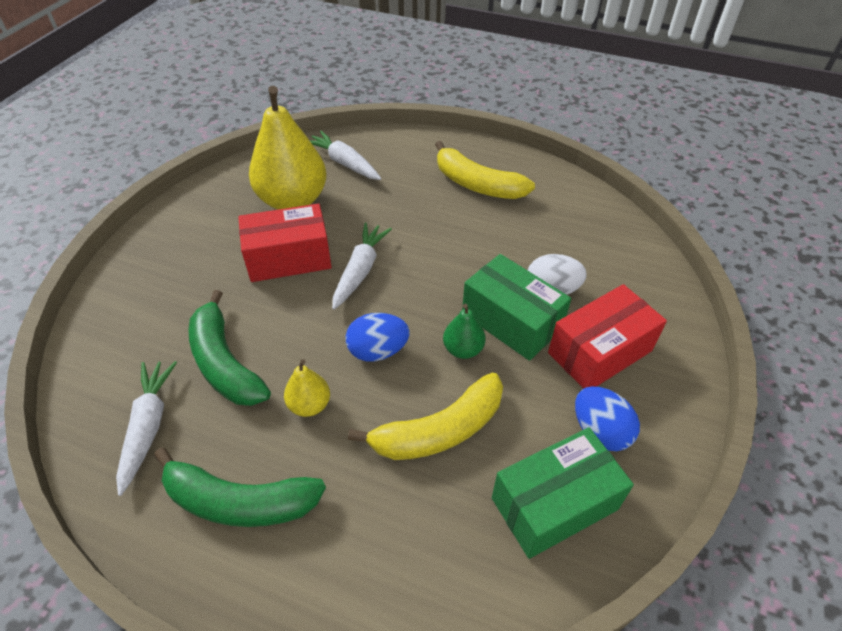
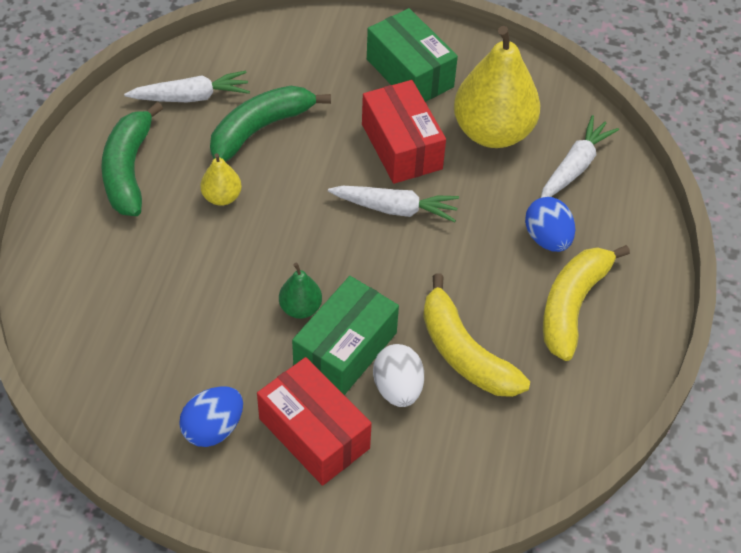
camera: 80 degrees right, 5 degrees up
(378, 351) = (289, 238): blue egg -> blue egg (547, 238)
(439, 430) = (204, 296): yellow banana -> yellow banana (464, 353)
(554, 504) = (135, 388): green box -> green box (409, 73)

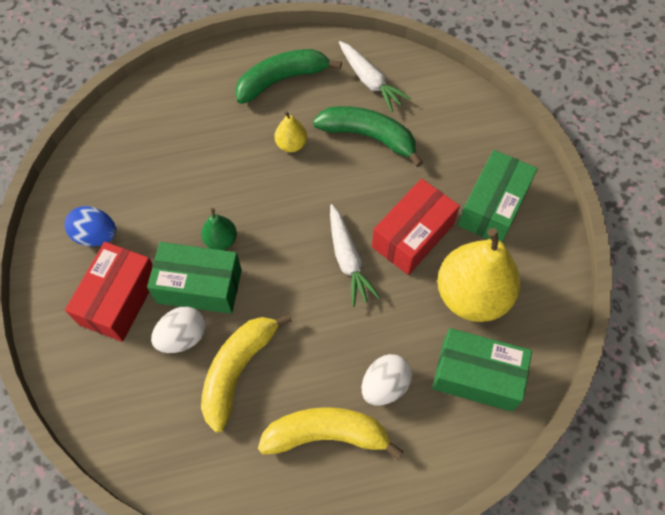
camera: 65 degrees right, 10 degrees up
(547, 238) = (385, 385): blue egg -> white egg
(575, 166) = (477, 376): white carrot -> green box

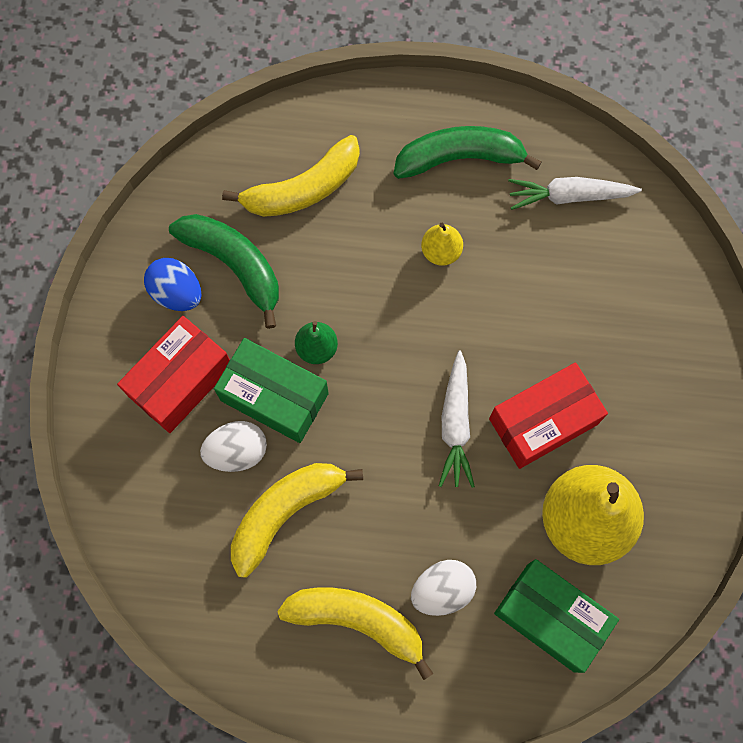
camera: 20 degrees right, 10 degrees up
(172, 134) = (303, 189): none -> yellow banana
(368, 136) = (539, 272): green banana -> green banana (234, 264)
(370, 81) = (569, 196): white carrot -> white carrot turned 105 degrees clockwise
(493, 207) = (655, 418): green box -> none

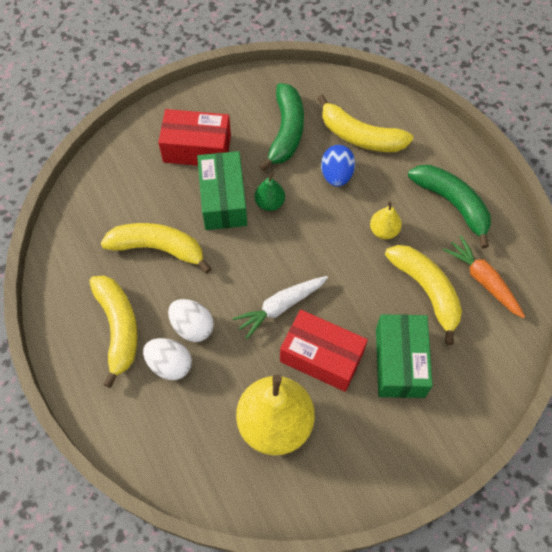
camera: 55 degrees right, 10 degrees down
(177, 293) = (247, 115): blue egg -> blue egg (336, 175)
(237, 451) = (177, 201): white egg -> white egg (192, 327)
(541, 260) = (426, 290): none -> yellow banana
(550, 617) = (196, 442): green box -> green box (399, 362)
(569, 196) = (483, 280): white carrot -> orange carrot

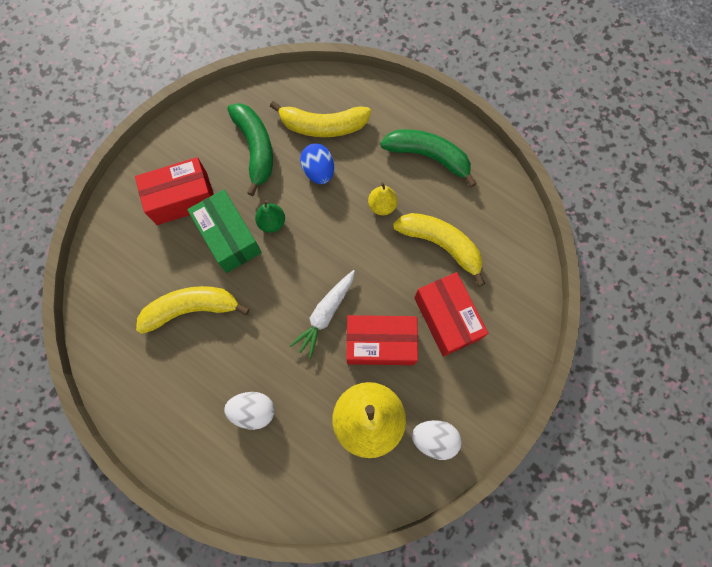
camera: 25 degrees left, 10 degrees up
(118, 328) = (191, 399): yellow banana -> none
(192, 327) = (257, 367): white egg -> white egg (434, 439)
(399, 362) = (446, 318): green box -> red box
(483, 280) = (483, 215): orange carrot -> none

